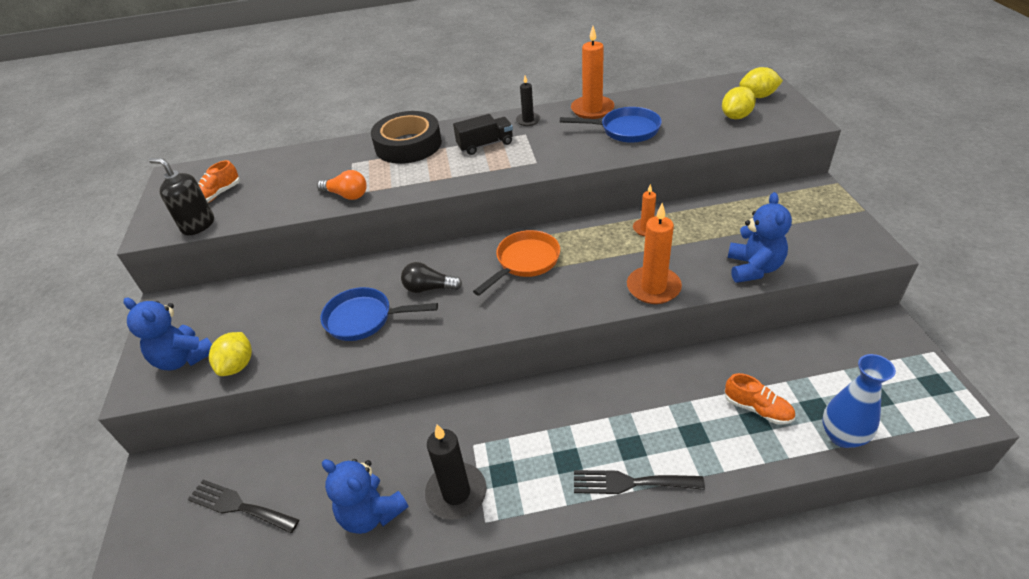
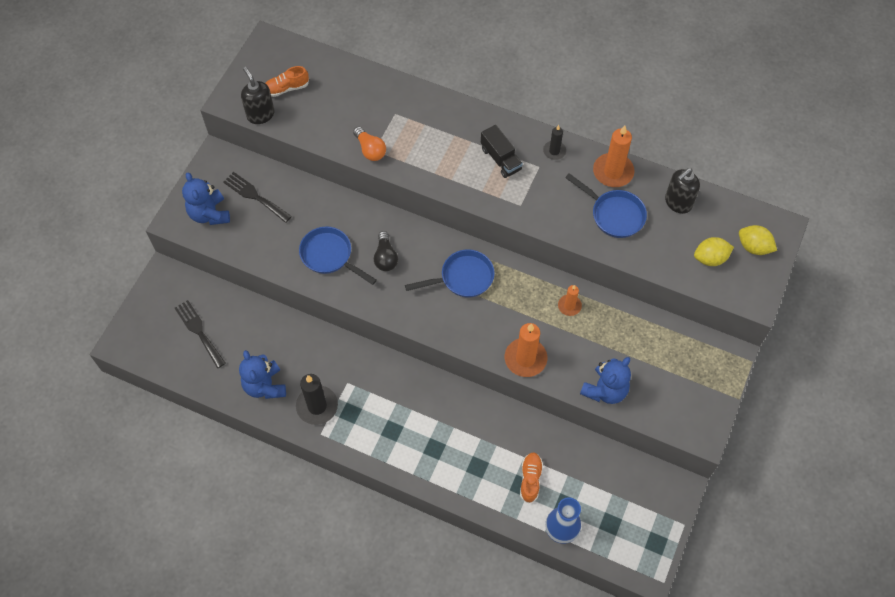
camera: 30 degrees right, 20 degrees up
(237, 365) = (237, 242): yellow lemon -> none
(408, 145) = (447, 119): black tape -> none
(429, 288) = (385, 257): black light bulb -> black light bulb turned 135 degrees counterclockwise
(485, 145) = (500, 159): black truck -> black truck turned 45 degrees clockwise
(525, 262) = (462, 278): orange pan -> blue pan
(630, 483) = (415, 468): black fork -> black fork (255, 196)
(666, 101) = (678, 203): none -> black soap dispenser
(757, 409) = (530, 479): orange shoe -> orange shoe turned 150 degrees counterclockwise

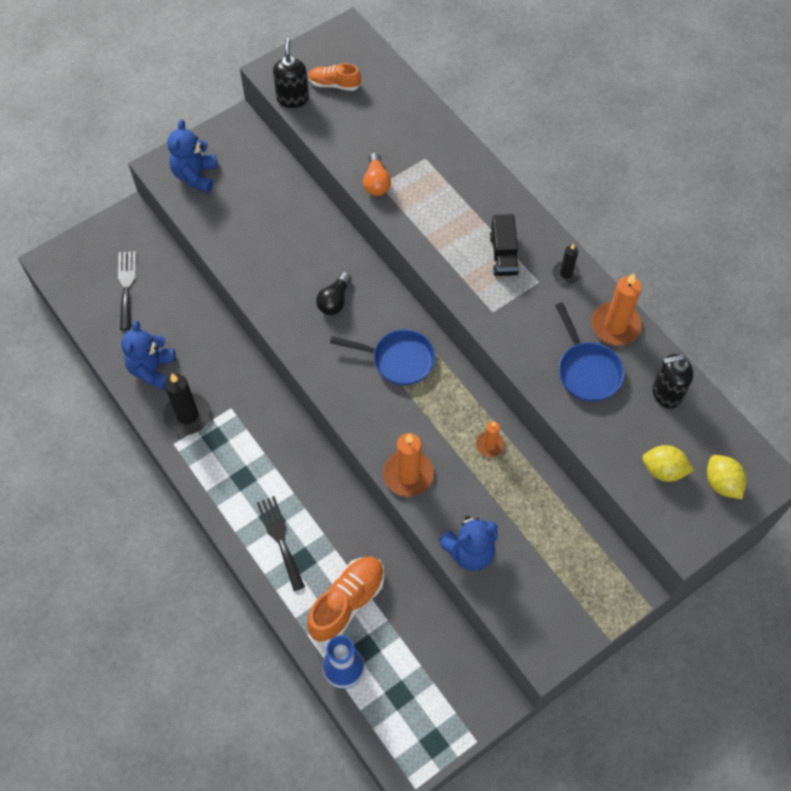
camera: 30 degrees right, 0 degrees up
(255, 196) = (249, 179): black fork -> black fork (280, 539)
(329, 256) = (281, 272): blue pan -> none
(530, 479) = (347, 602): orange shoe -> orange shoe, size x1.69

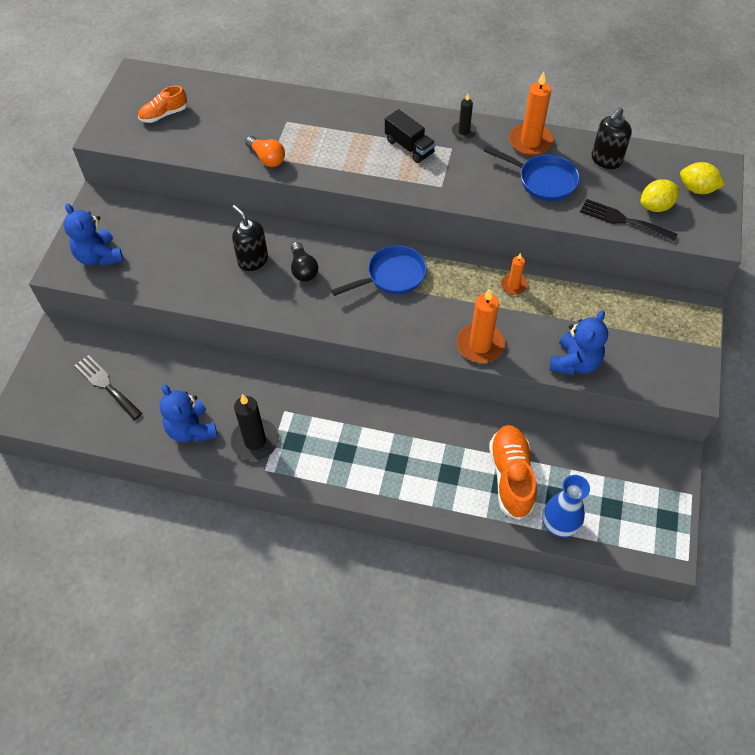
camera: 40 degrees left, 5 degrees down
(280, 539) = (417, 472): black fork -> black fork (623, 220)
(292, 98) = (140, 142): black soap dispenser -> black soap dispenser (253, 260)

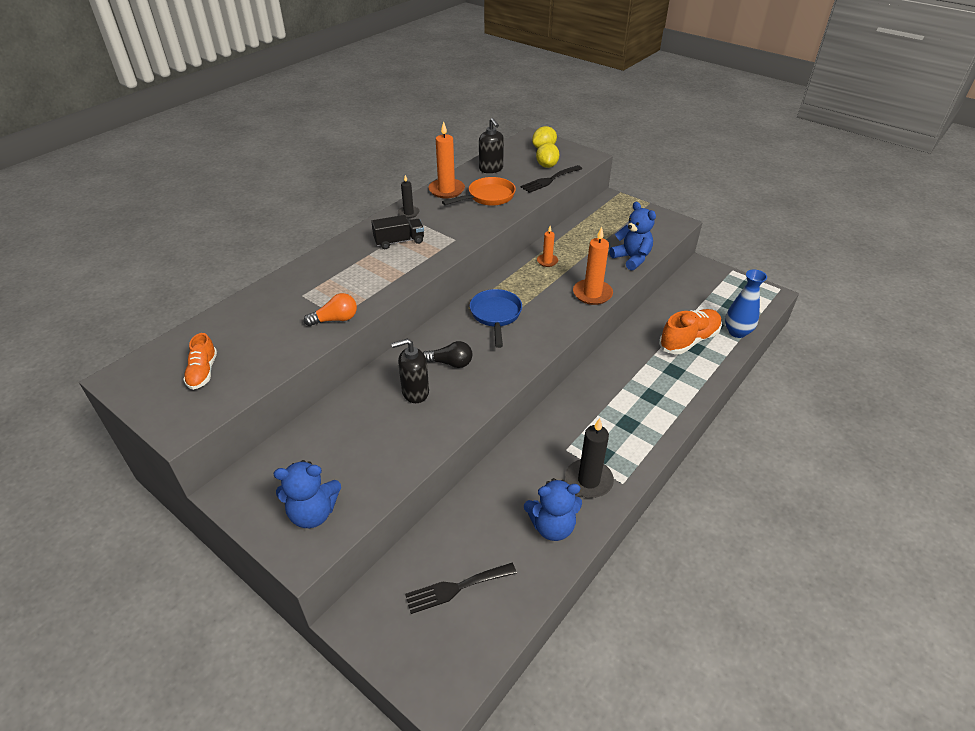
camera: 65 degrees left, 15 degrees down
(511, 476) = (689, 340): orange shoe -> orange shoe turned 120 degrees clockwise
(543, 180) = (488, 197): blue pan -> orange pan

